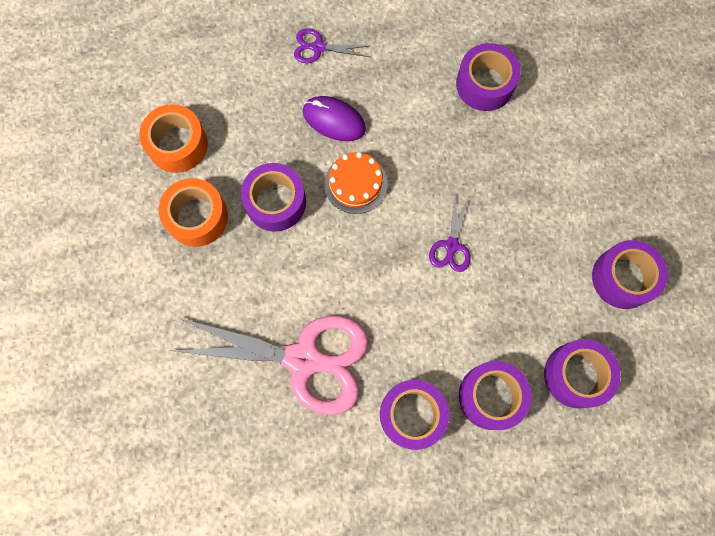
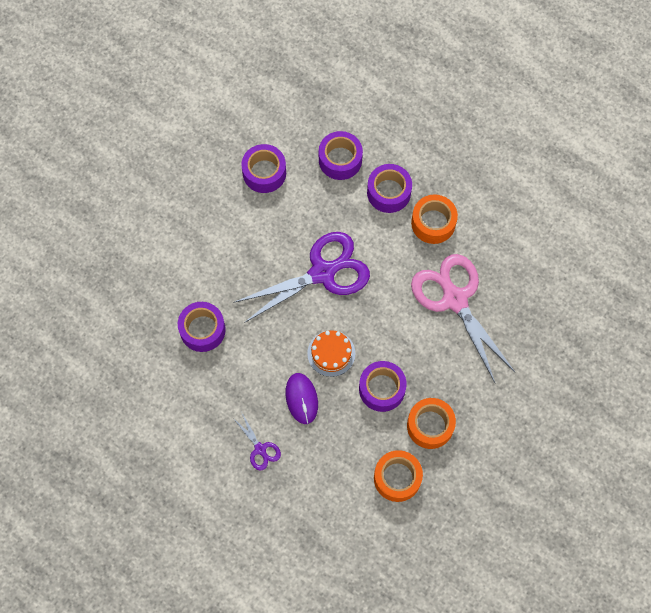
camera: 130 degrees left, 5 degrees down
(412, 415) = (433, 223): purple tape -> orange tape
(451, 246) = (323, 272): purple scissors -> purple scissors, size x2.28

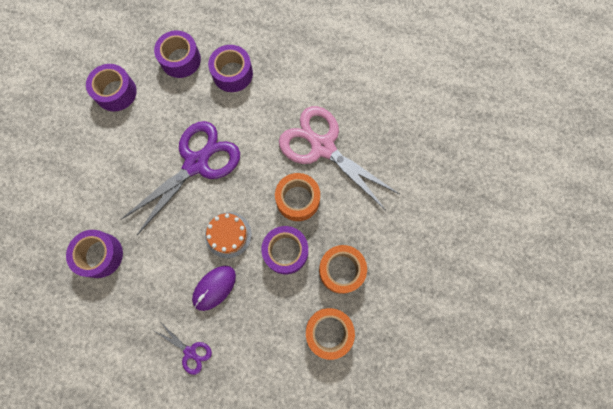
camera: 20 degrees left, 5 degrees up
(301, 398) = (214, 288): purple mouse -> purple mouse turned 75 degrees clockwise
(433, 223) = (280, 87): orange tape -> orange tape (298, 200)

